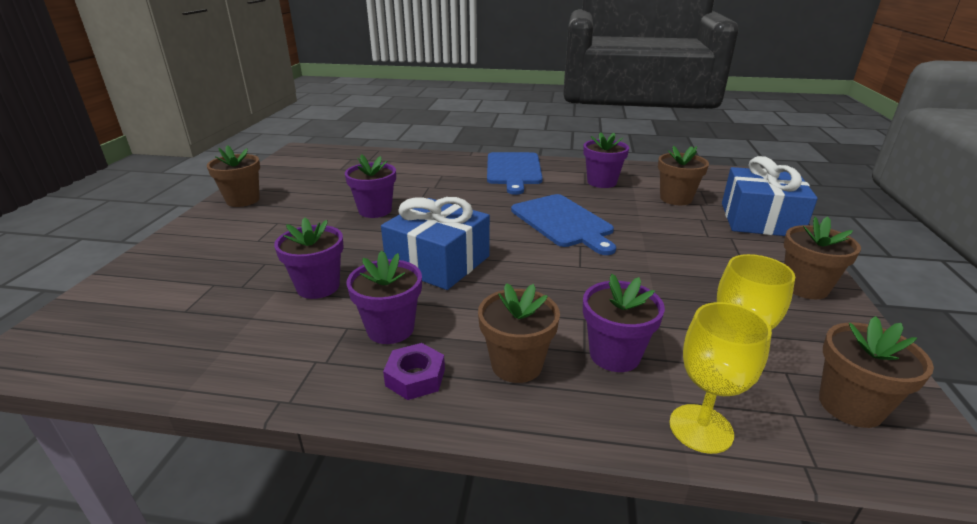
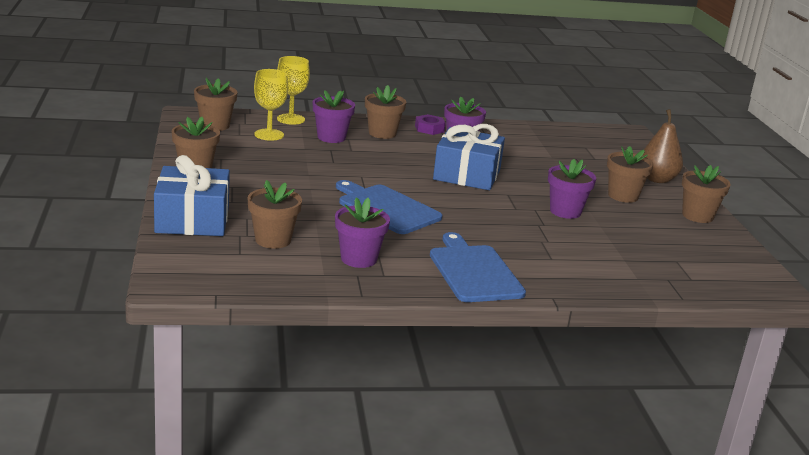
camera: 160 degrees right, 5 degrees down
(194, 244) = (657, 179): none -> brown pear
(281, 224) = (623, 196): none -> brown flower pot
(318, 287) = (529, 159): purple flower pot -> none

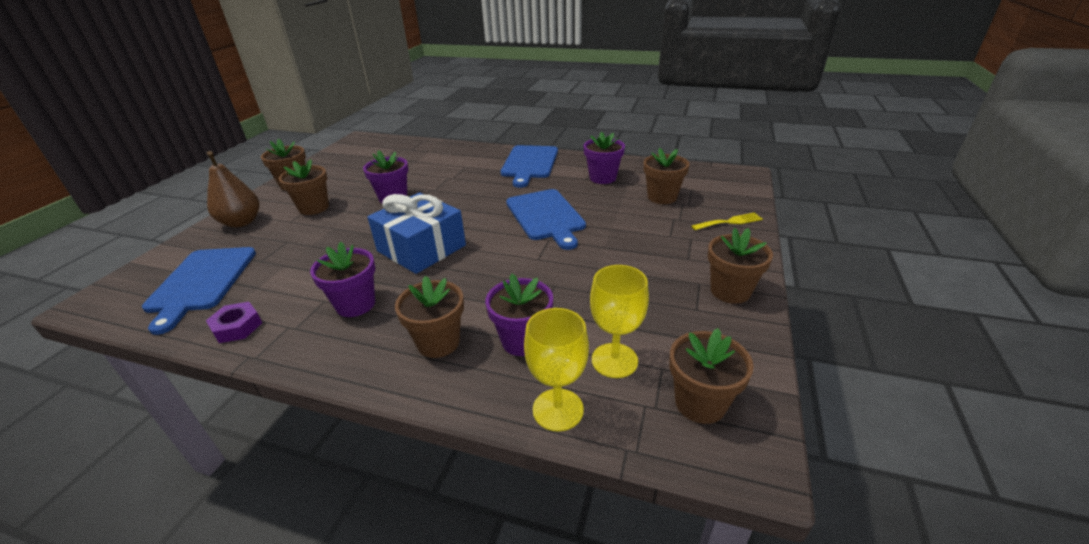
camera: 150 degrees left, 10 degrees up
(192, 219) = (729, 222): blue gift -> yellow fork
(429, 129) = (355, 346): purple nut -> purple nut (237, 327)
(587, 145) = (201, 282): none -> blue cutting board

